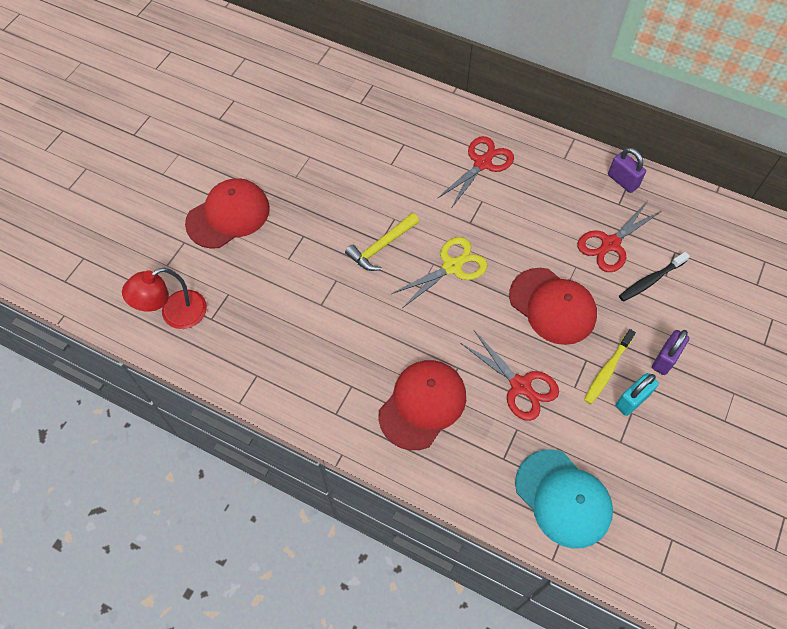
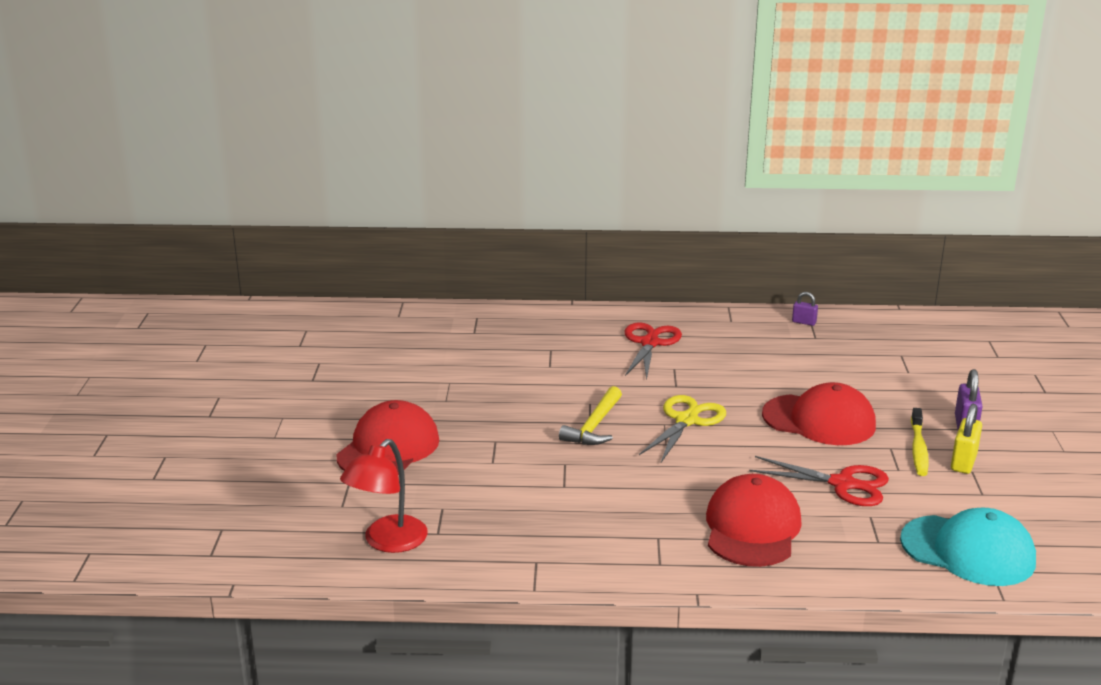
camera: 25 degrees left, 35 degrees down
(610, 244) = (834, 365): red scissors -> none
(622, 181) = (804, 322): purple padlock -> purple padlock, size x0.62
(632, 400) = (963, 462): turquoise padlock -> yellow padlock
(650, 280) = (897, 378): black toothbrush -> none

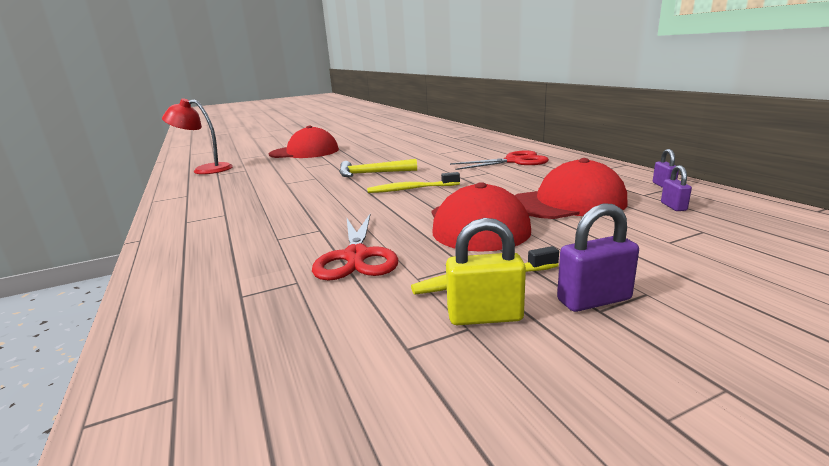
camera: 65 degrees right, 5 degrees down
(686, 420) = (411, 189): yellow scissors -> yellow toothbrush
(752, 528) = (249, 237): red cap -> red cap (568, 202)
(851, 341) = (673, 206): none -> purple padlock
(968, 551) = (230, 363): turquoise cap -> none

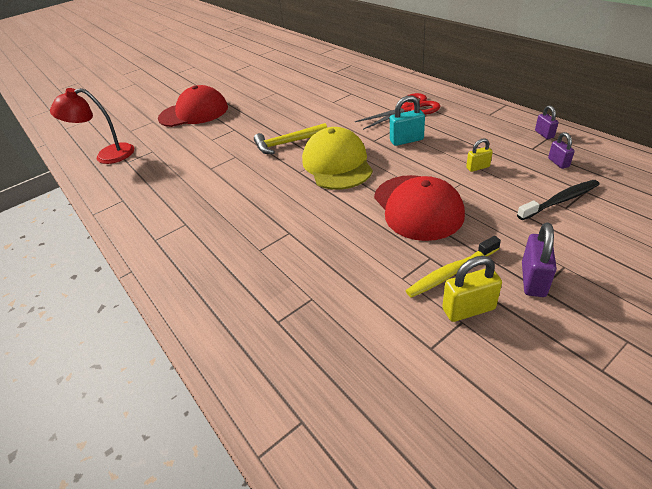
camera: 10 degrees left, 20 degrees up
(356, 256) = (341, 262): red scissors -> none
(411, 189) = (337, 164): yellow toothbrush -> yellow cap
(497, 179) = (406, 140): none -> turquoise padlock
(568, 202) = (478, 167): red cap -> yellow padlock
(594, 300) = (533, 279): purple padlock -> purple padlock turned 45 degrees counterclockwise
(664, 235) = (560, 200): none -> black toothbrush

